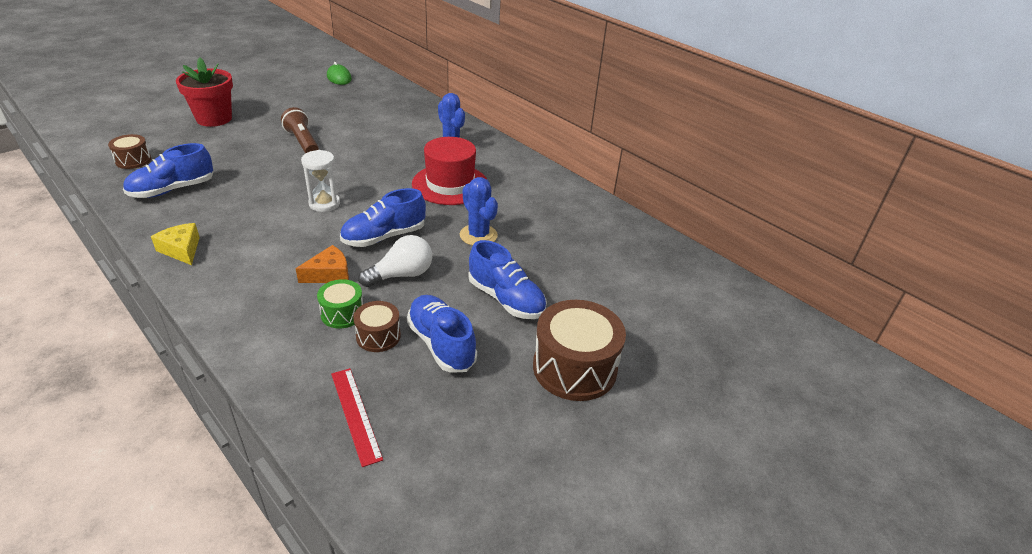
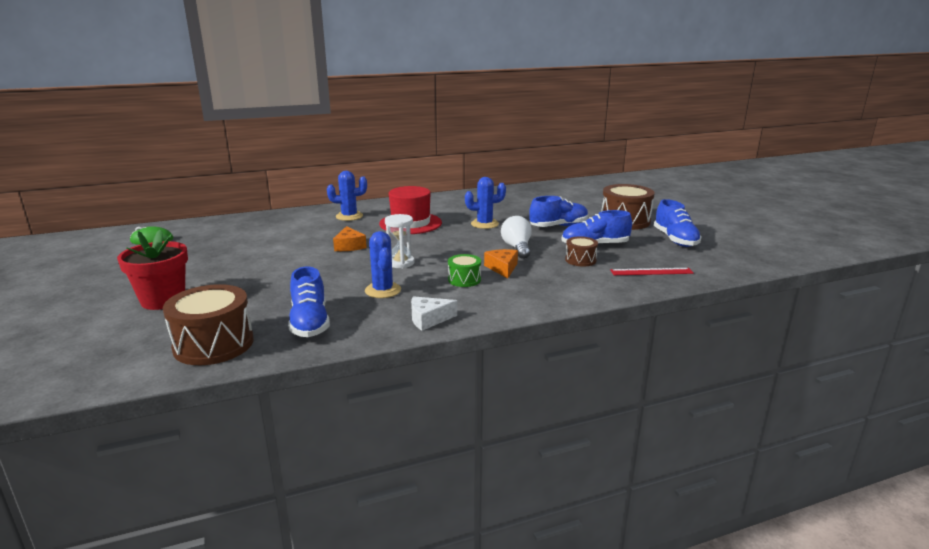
camera: 65 degrees left, 15 degrees down
(133, 160) = (214, 344): brown drum -> brown drum, size x1.87
(181, 249) = (428, 319): yellow cheese -> white cheese
(249, 209) = (383, 290): none -> blue cactus
(302, 142) = (278, 263): brown flashlight -> none
(342, 313) = (552, 268): green drum -> green drum (464, 280)
(362, 165) = (349, 246): none -> orange cheese
(384, 237) = (466, 248): blue shoe -> blue shoe (675, 240)

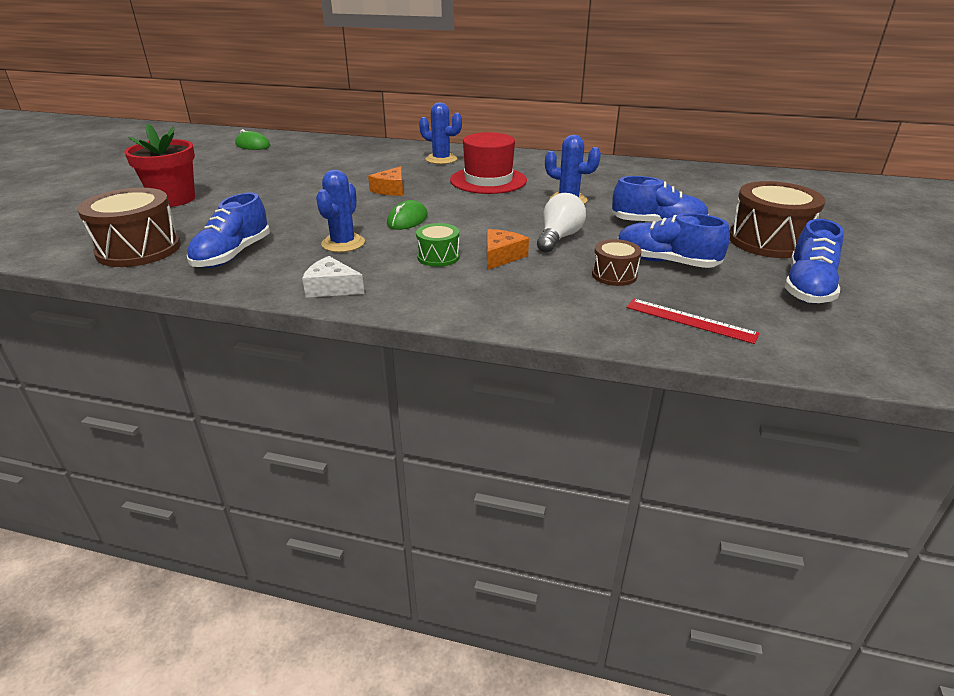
camera: 35 degrees right, 10 degrees up
(400, 263) = (407, 220): white hourglass -> green mouse

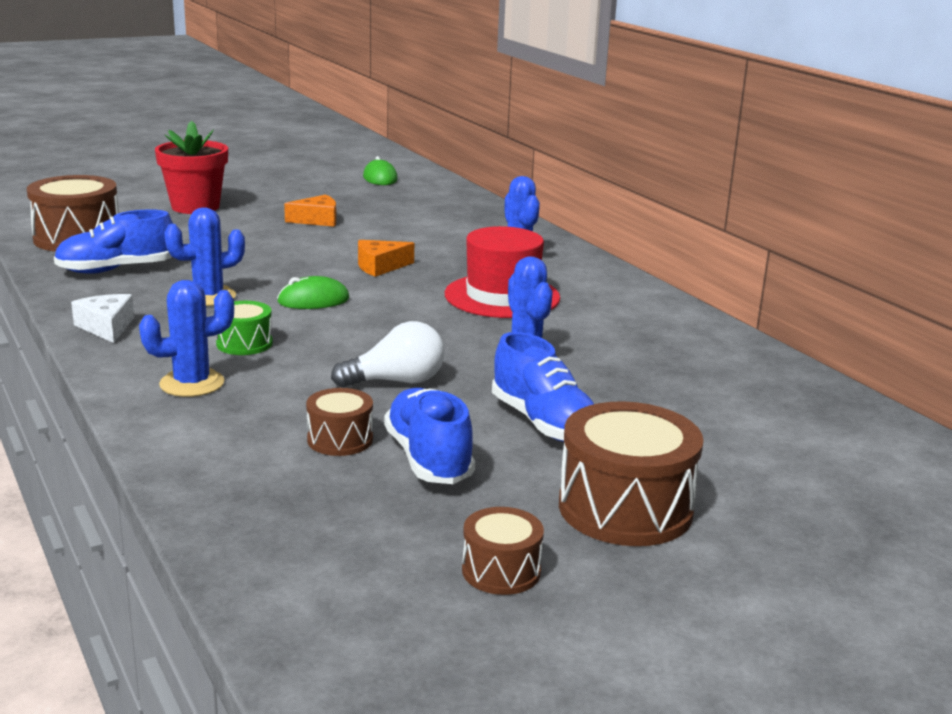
camera: 45 degrees right, 10 degrees down
(474, 289) = (192, 383): none -> blue cactus
(501, 256) = (294, 370): orange cheese -> orange cheese (317, 220)
(690, 320) = (279, 514): red ruler -> none
(807, 287) = (501, 571): blue shoe -> brown drum

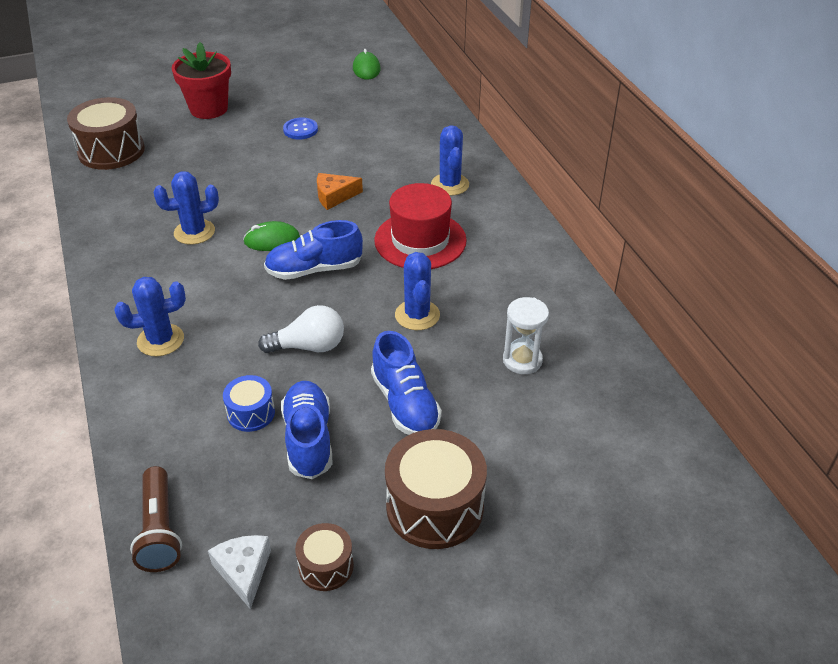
camera: 10 degrees right, 20 degrees up
(106, 327) = (113, 268): white cheese -> white cheese (243, 571)
(116, 270) = (133, 194): blue shoe -> blue shoe (314, 269)
(244, 343) = (208, 293): green drum -> none
(247, 551) = (160, 530): none -> brown flashlight
(317, 220) = (300, 130): orange cheese -> blue button
(340, 439) = (251, 413): brown drum -> blue drum
(675, 383) = (522, 360): none -> white hourglass

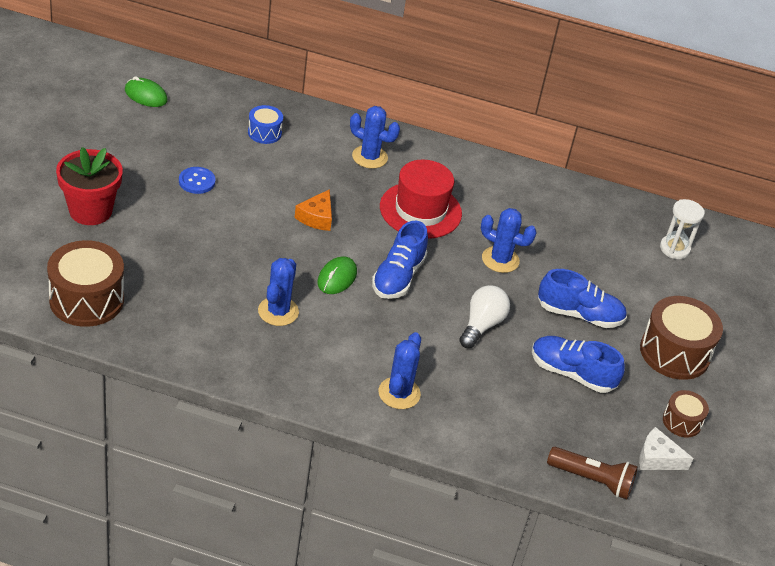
camera: 60 degrees left, 0 degrees up
(251, 413) = (522, 386): blue drum -> blue drum (264, 133)
(522, 360) = (588, 244): white hourglass -> white hourglass (674, 249)

